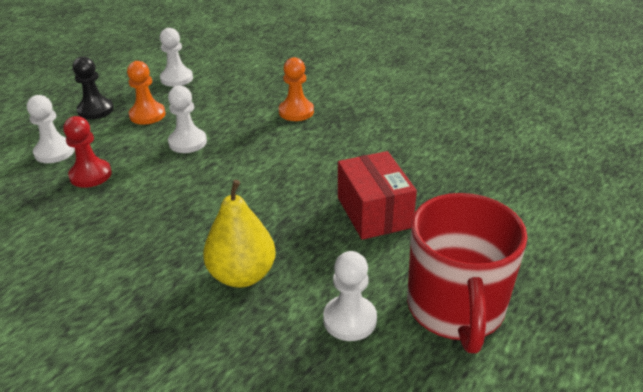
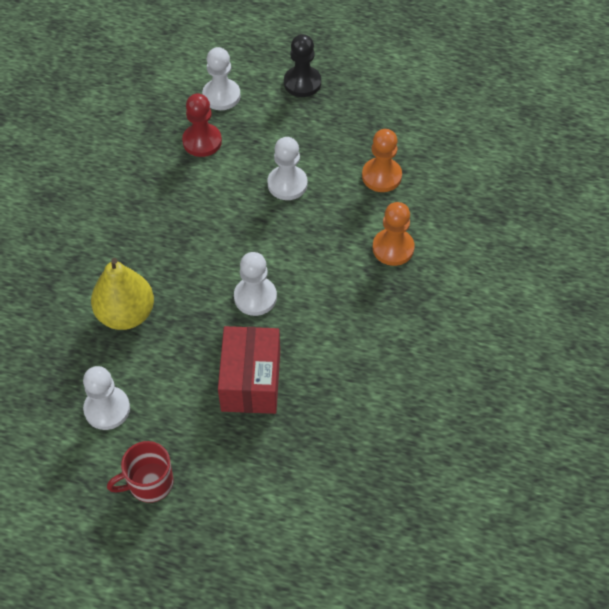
camera: 65 degrees right, 20 degrees up
(147, 115) = (316, 127): orange pawn -> orange pawn (381, 176)
(176, 79) = (399, 112): white pawn -> white pawn (255, 297)
(374, 212) = (251, 381): red box -> red box turned 45 degrees counterclockwise
(455, 308) = (149, 483): red mug -> red mug, size x0.51

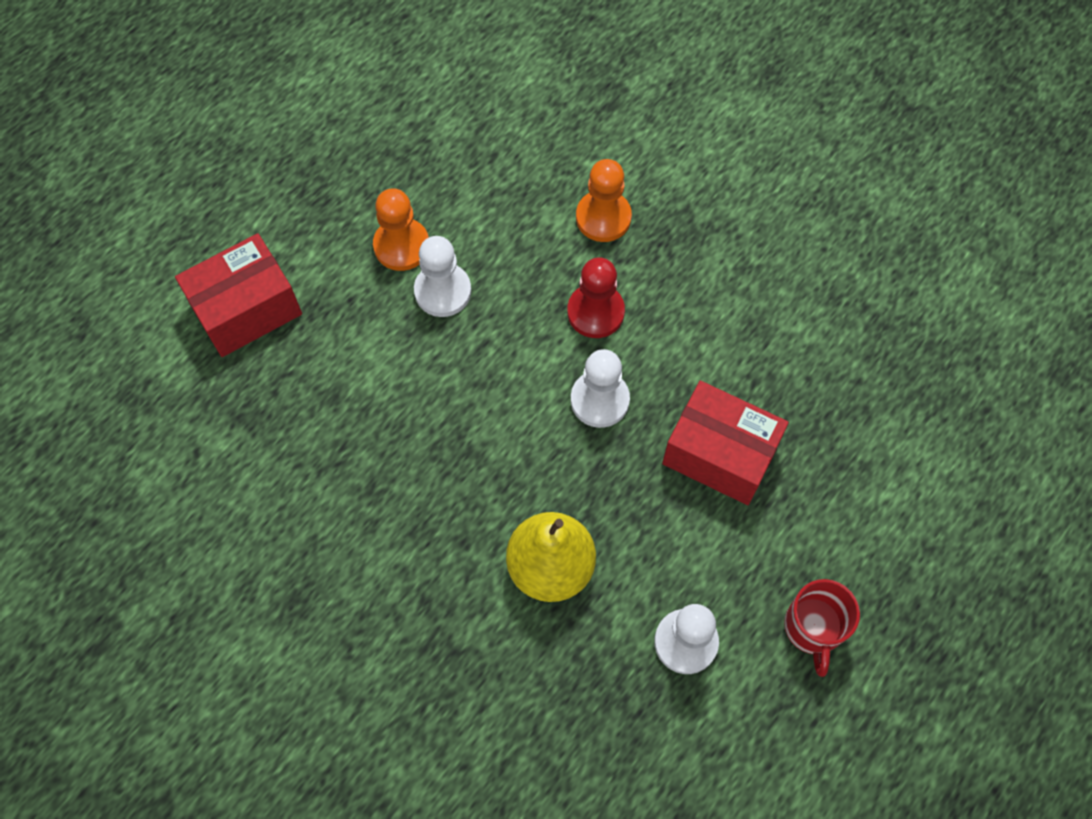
camera: 65 degrees left, 10 degrees up
(202, 141) = (313, 364): red pawn -> red pawn (595, 312)
(221, 96) = (246, 309): white pawn -> red box
(302, 83) = (284, 204): black pawn -> none
(381, 176) = (489, 181): orange pawn -> orange pawn (401, 246)

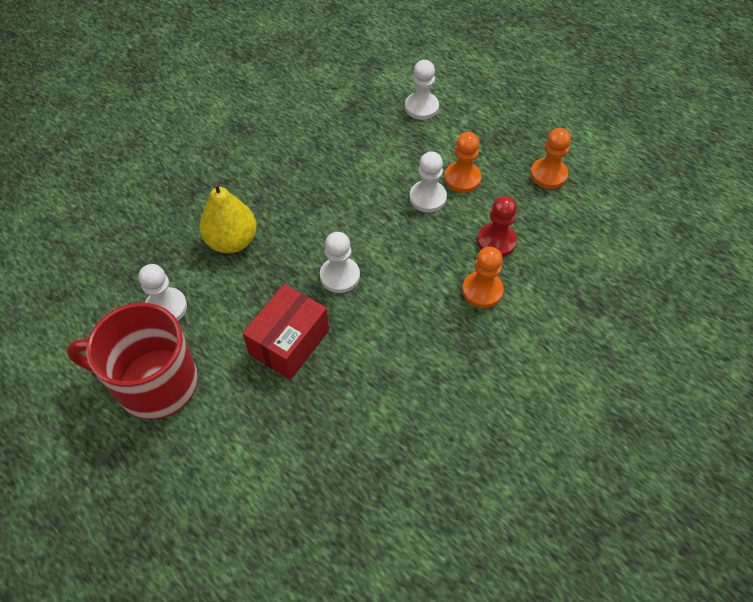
camera: 95 degrees right, 10 degrees down
(246, 309) = (421, 107): red box -> white pawn
(388, 134) = (548, 174): none -> orange pawn
(595, 312) = (406, 279): red pawn -> red pawn (496, 241)
(813, 628) = (155, 383): red mug -> red mug, size x1.96

